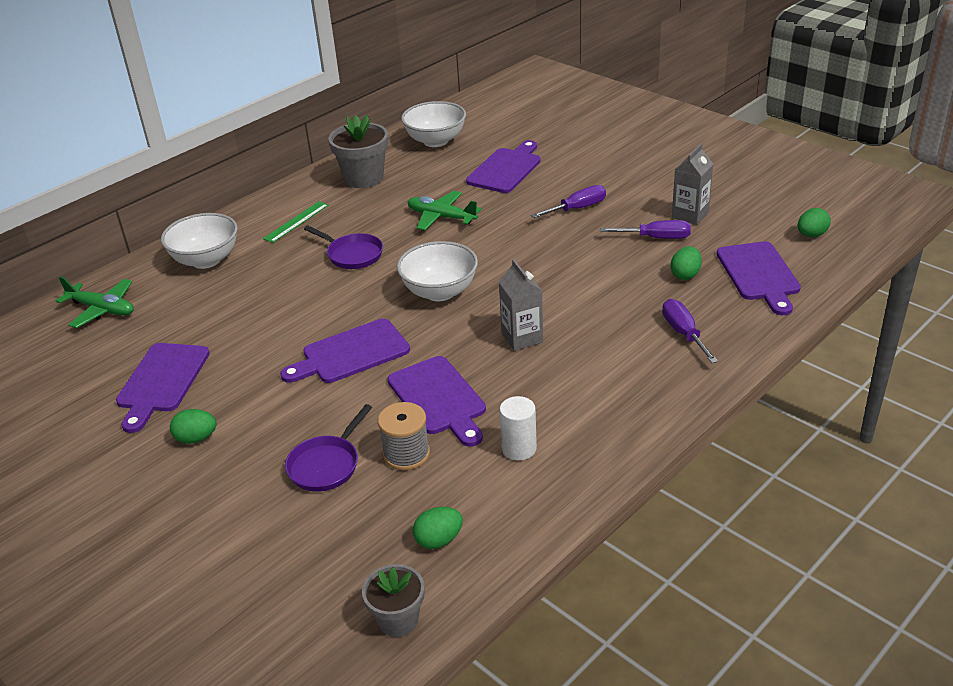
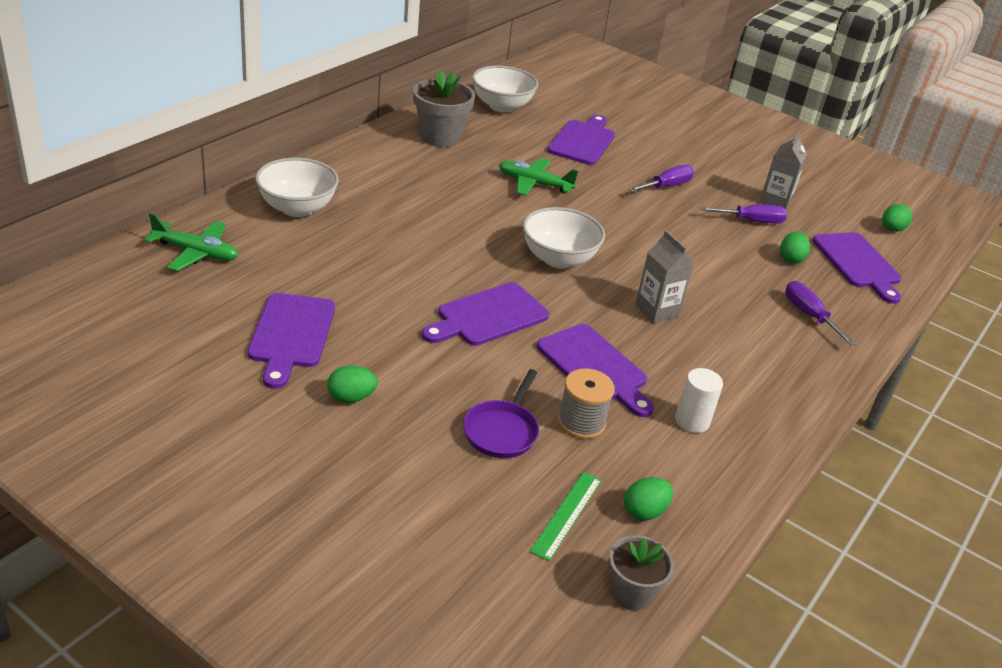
camera: 15 degrees left, 0 degrees up
(296, 222) = (383, 176): green ruler -> green ruler (567, 515)
(352, 255) = (455, 214): purple pan -> none

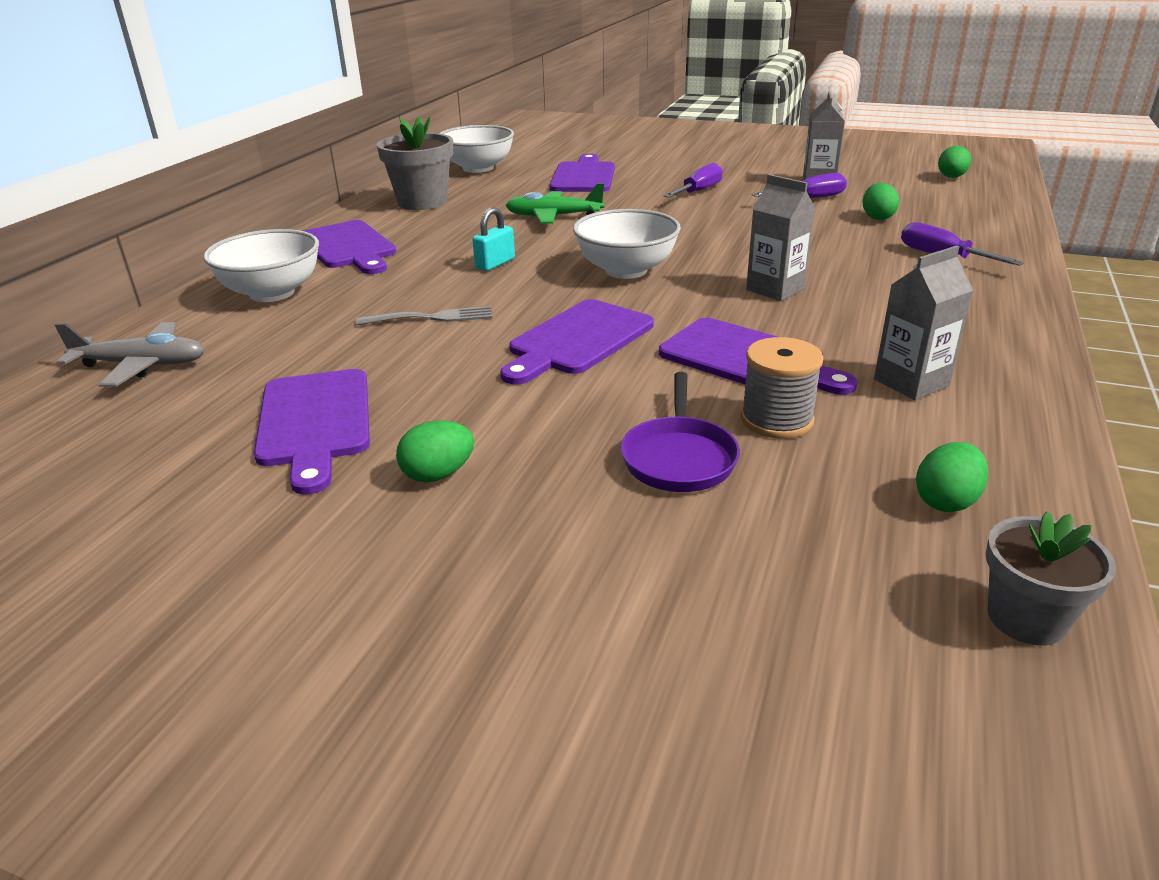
camera: 10 degrees left, 5 degrees down
(196, 253) = (142, 365): green plane -> grey plane
(397, 265) = (430, 318): none -> grey fork
(466, 223) = (495, 263): none -> turquoise padlock
(567, 515) = (845, 537): green ruler -> none
(692, 421) = (911, 382): white cylinder -> grey carton
(858, 263) = (947, 207): purple cutting board -> purple cutting board (348, 247)

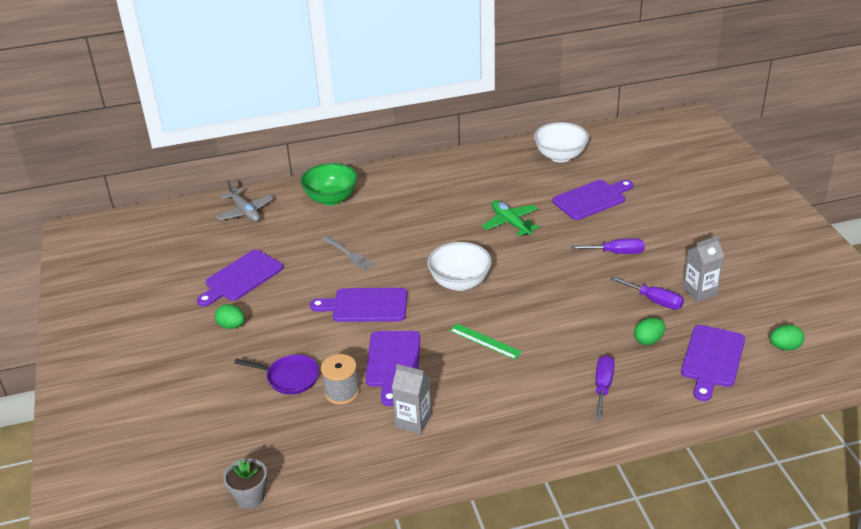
camera: 55 degrees right, 5 degrees up
(272, 293) = (331, 199): white bowl -> green bowl
(348, 247) = (400, 186): purple cutting board -> purple cutting board (712, 359)
(422, 202) = (483, 170): grey flower pot -> none
(495, 263) = (426, 239): turquoise padlock -> none
(679, 458) = (289, 378): purple pan -> purple pan turned 135 degrees counterclockwise
(775, 289) = (485, 341): grey carton -> green ruler
(946, 501) = (313, 459): green egg -> none

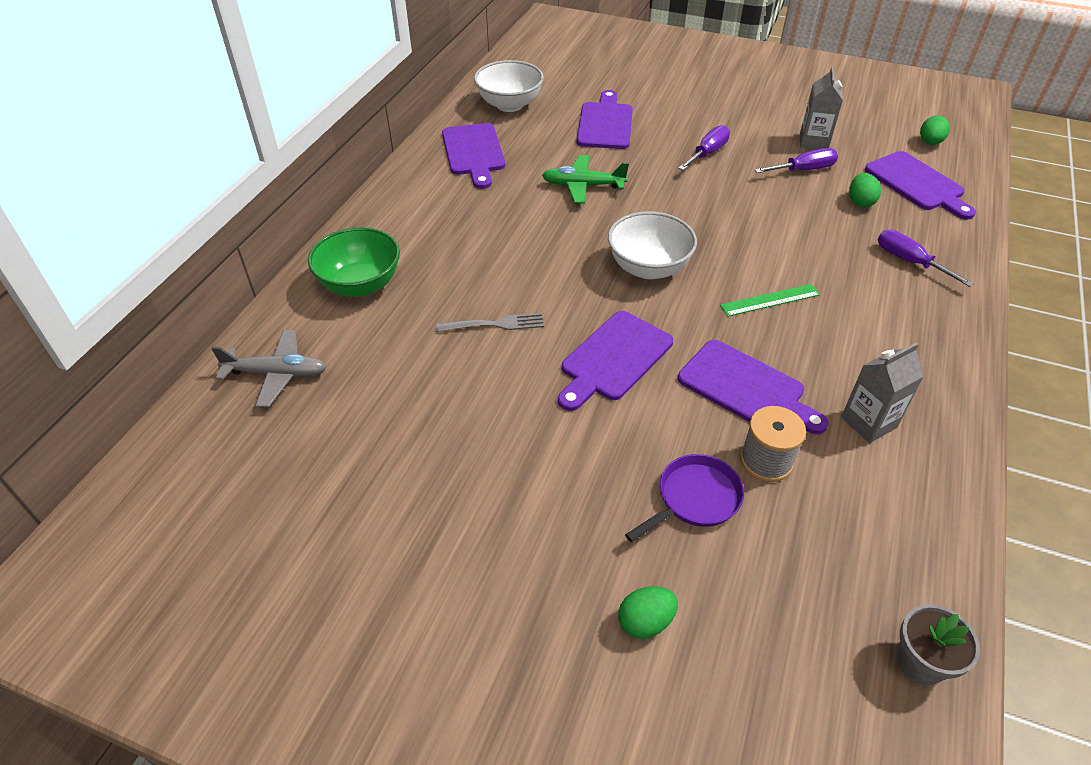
camera: 55 degrees left, 10 degrees up
(231, 326) = (523, 509): green egg -> green egg (645, 622)
(241, 278) = (424, 448): purple cutting board -> purple cutting board (474, 152)

